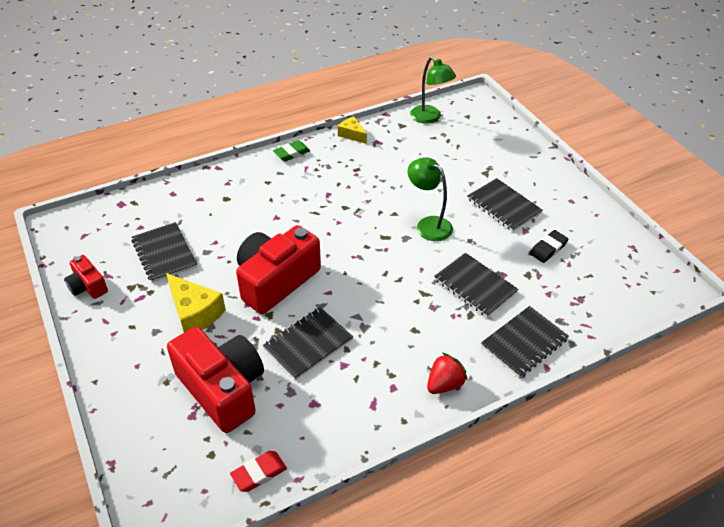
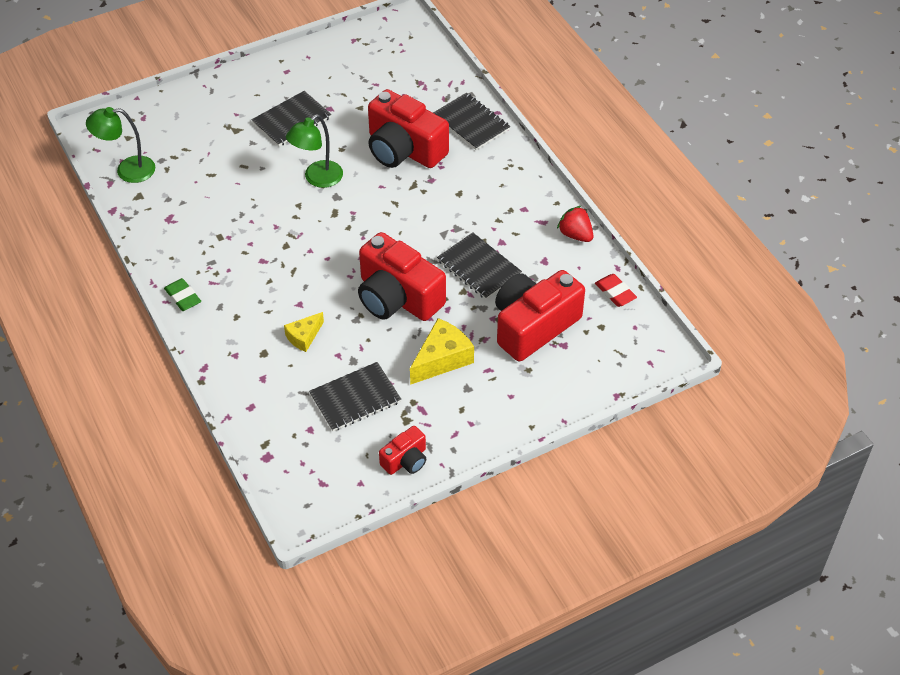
camera: 90 degrees left, 5 degrees up
(352, 135) = (152, 241): yellow cheese -> yellow cheese (304, 337)
(430, 118) = (127, 170): green lamp -> green lamp turned 150 degrees counterclockwise
(444, 384) = (518, 176): red strawberry -> red strawberry (575, 235)
(475, 286) = (404, 149): black notebook -> red camera
(548, 248) = (355, 95): black eraser -> none

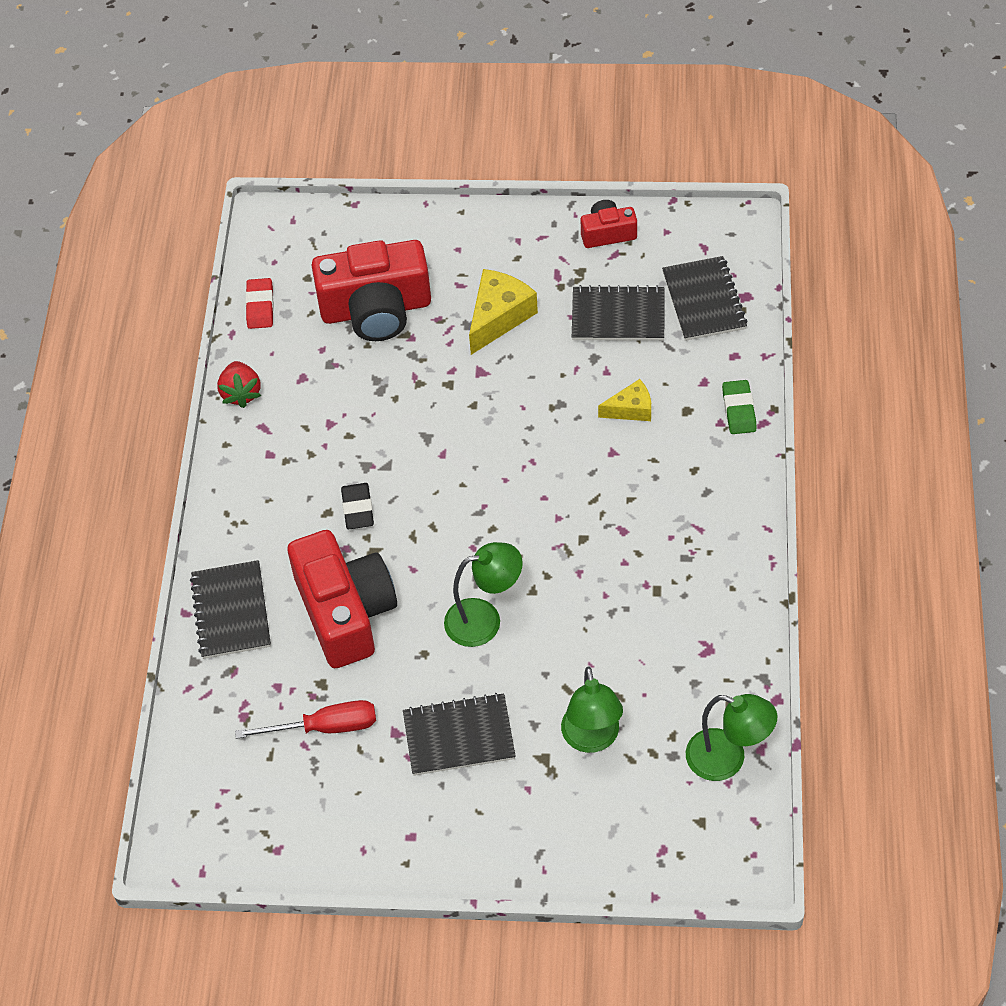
camera: 145 degrees left, 5 degrees up
(183, 297) = (744, 524): green eraser -> green eraser (739, 410)
(213, 149) = (592, 739): none -> green lamp
(370, 95) = (325, 727): none -> red screwdriver
(397, 297) = (496, 409): red camera -> none
(441, 202) = (357, 509): none -> black eraser
(442, 359) = (499, 317): yellow cheese -> yellow cheese turned 135 degrees clockwise
(479, 267) = (380, 403): black notebook -> black notebook (703, 300)

